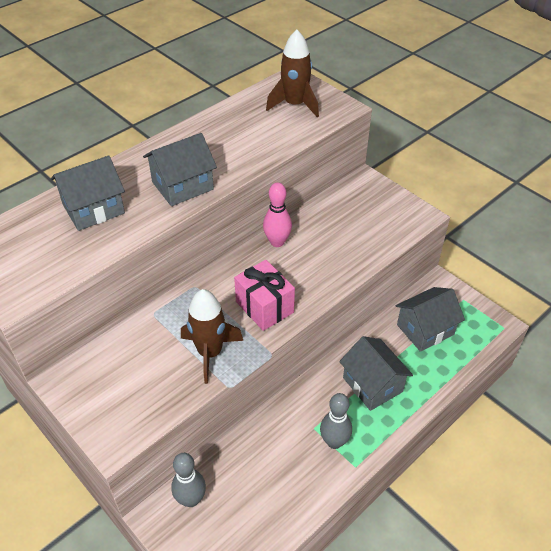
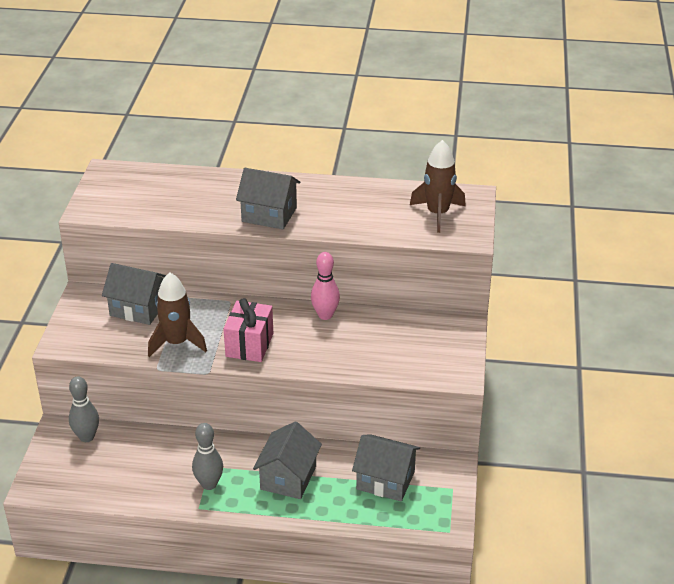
camera: 50 degrees right, 10 degrees down
(93, 209) = (198, 193): grey house -> grey house (138, 308)

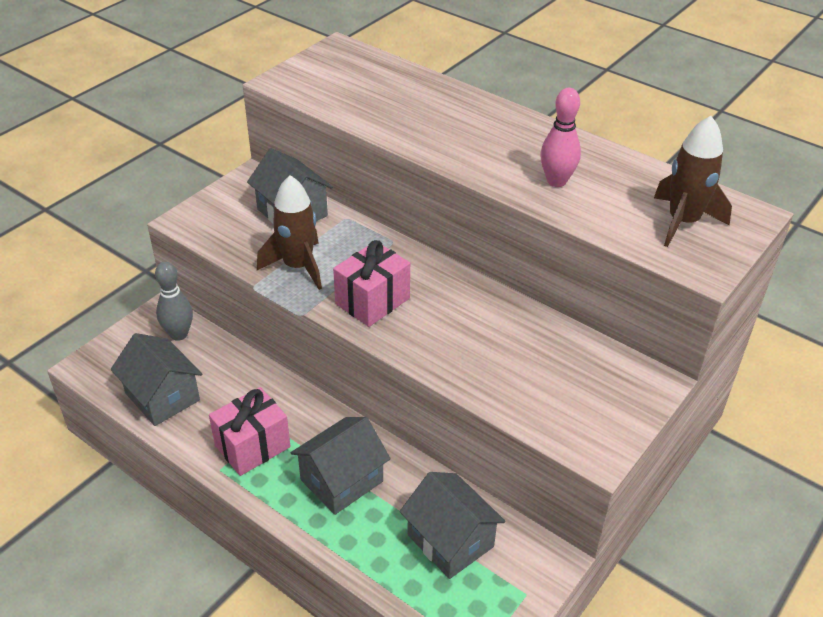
camera: 30 degrees right, 5 degrees up
(209, 484) = (252, 446): grey bowling pin -> pink gift
(269, 214) = (469, 151): grey house -> grey house (162, 397)
(325, 315) = (487, 300): pink bowling pin -> pink bowling pin (556, 181)

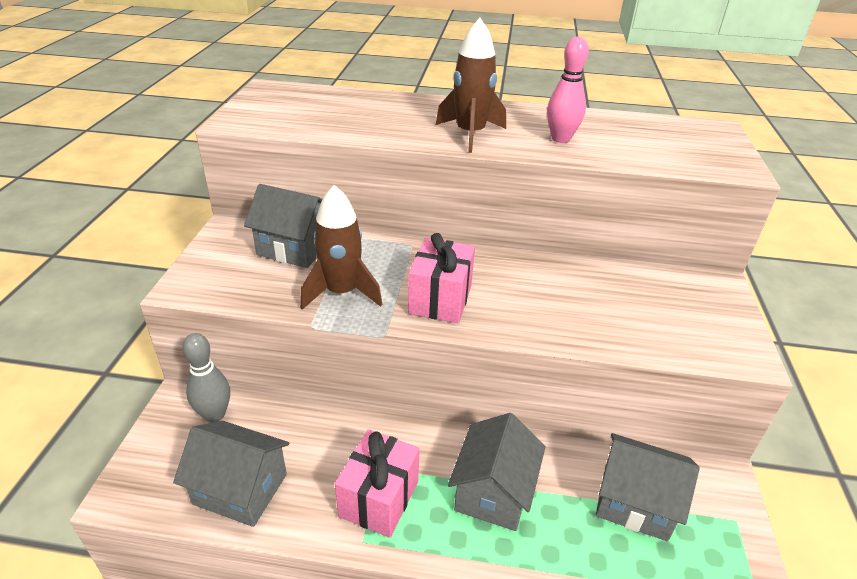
camera: 30 degrees left, 5 degrees down
(683, 222) = (682, 143): brown rocket -> brown rocket (470, 134)

